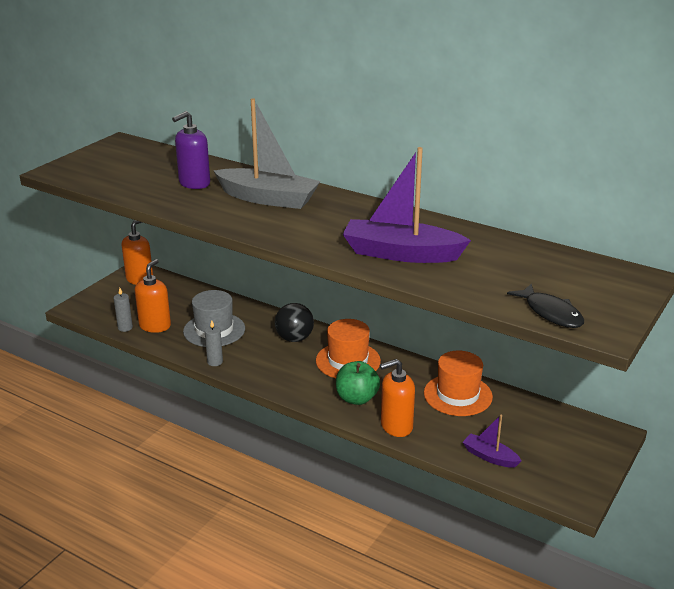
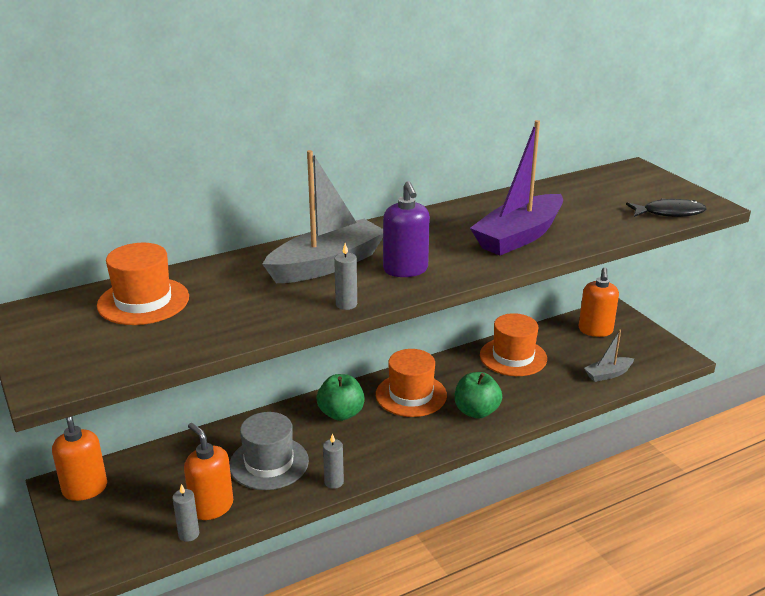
camera: 60 degrees left, 0 degrees up
(163, 164) = (143, 301): none -> orange hat
(194, 183) = (230, 295): purple soap dispenser -> purple soap dispenser (405, 270)
(217, 219) = (346, 304): none -> grey candle
(294, 338) = (341, 413): black ball -> green apple
(396, 426) = (535, 405): orange soap dispenser -> orange soap dispenser (595, 330)
(490, 457) = (608, 374): purple boat -> grey boat

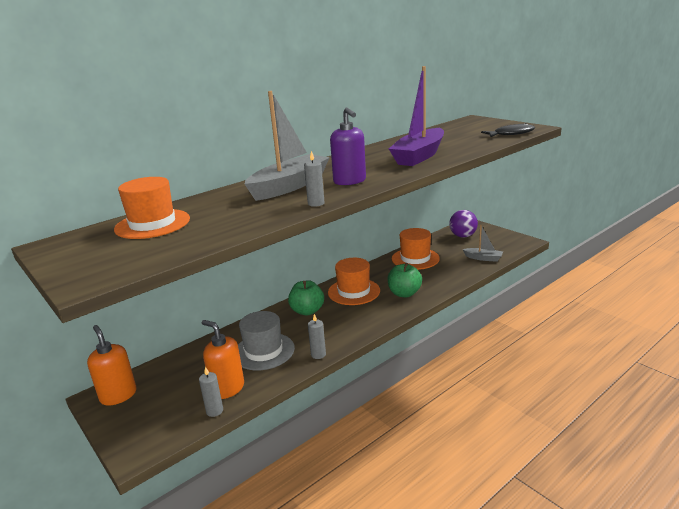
camera: 10 degrees left, 5 degrees down
(595, 330) = (463, 236): orange soap dispenser -> purple ball
(608, 374) = (483, 258): grey boat -> grey boat turned 120 degrees counterclockwise

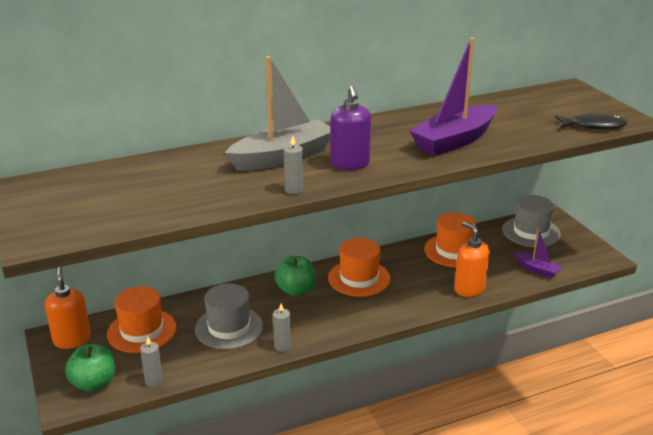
camera: 15 degrees right, 5 degrees up
(152, 224) = (123, 180): orange hat -> orange hat (142, 331)
(227, 388) = (176, 360): orange soap dispenser -> orange soap dispenser (469, 289)
(404, 293) = (414, 295): green apple -> green apple (94, 383)
(463, 236) = (531, 232): purple ball -> grey hat
(483, 258) = (537, 269): grey boat -> purple boat

